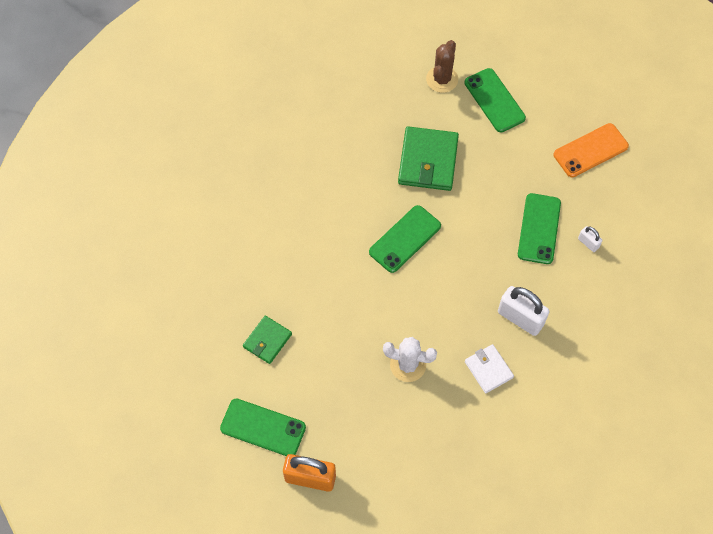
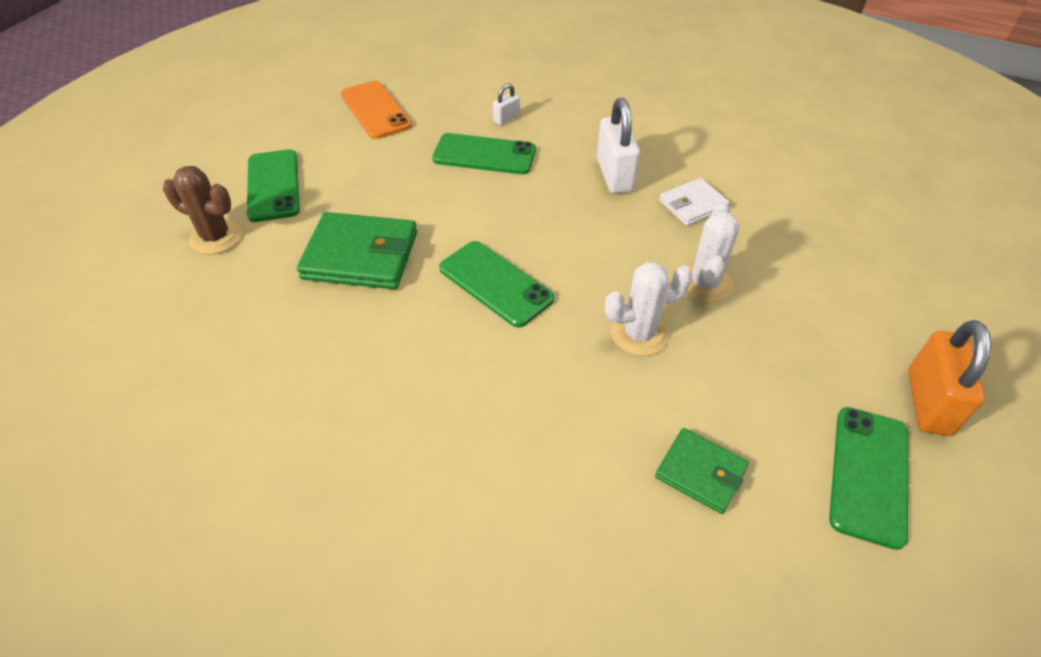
camera: 90 degrees left, 15 degrees down
(363, 320) = (639, 334): none -> white cactus
(494, 100) = (273, 185): green phone -> green phone turned 75 degrees counterclockwise
(520, 318) = (614, 175): white padlock -> white padlock turned 45 degrees counterclockwise

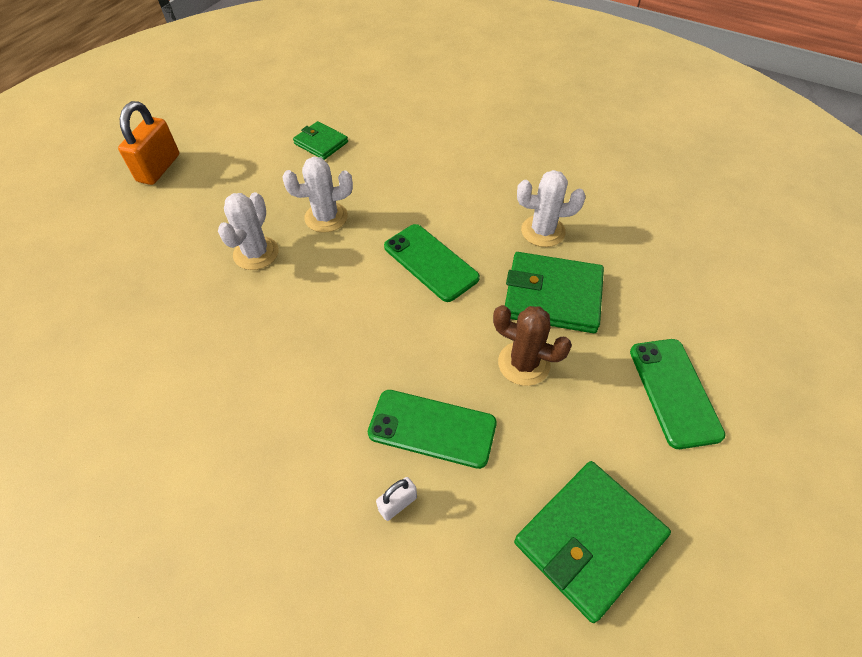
camera: 175 degrees left, 5 degrees up
(216, 237) = (700, 324): brown cactus -> brown cactus (523, 363)
(353, 330) = (543, 231): none -> white cactus
(375, 110) = (589, 540): orange phone -> green wallet
(614, 175) = (286, 383): white padlock -> none
(693, 205) = (221, 336): white wallet -> none
(869, 475) = (227, 138): green phone -> none

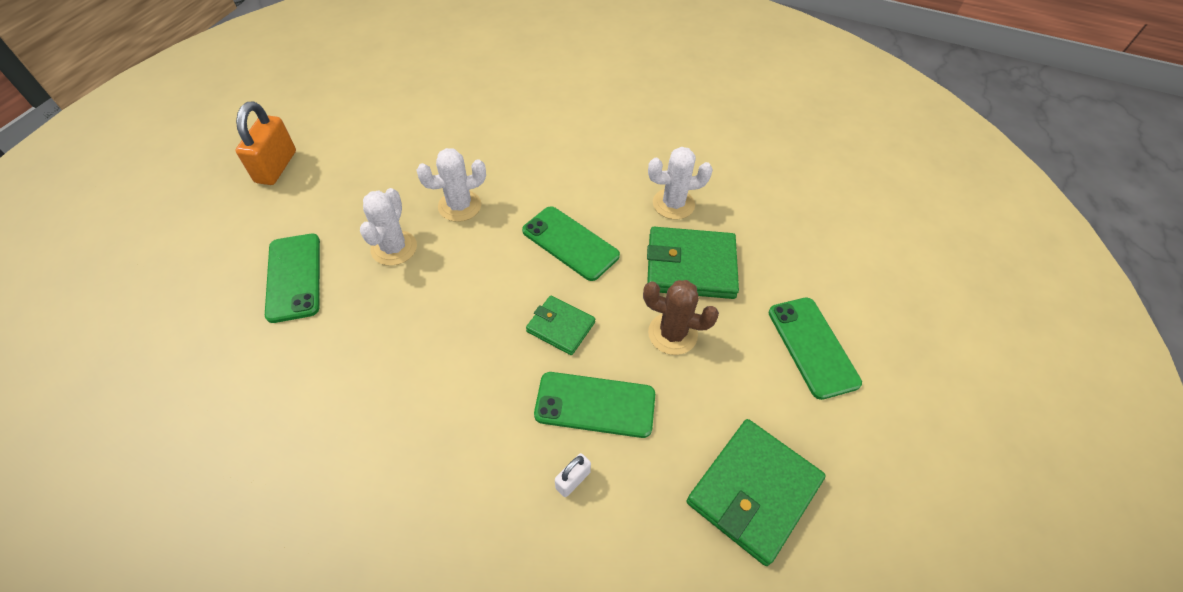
camera: 10 degrees left, 0 degrees up
(157, 273) = (294, 277): none -> green phone
(321, 143) = (442, 130): green wallet -> green wallet (560, 327)

